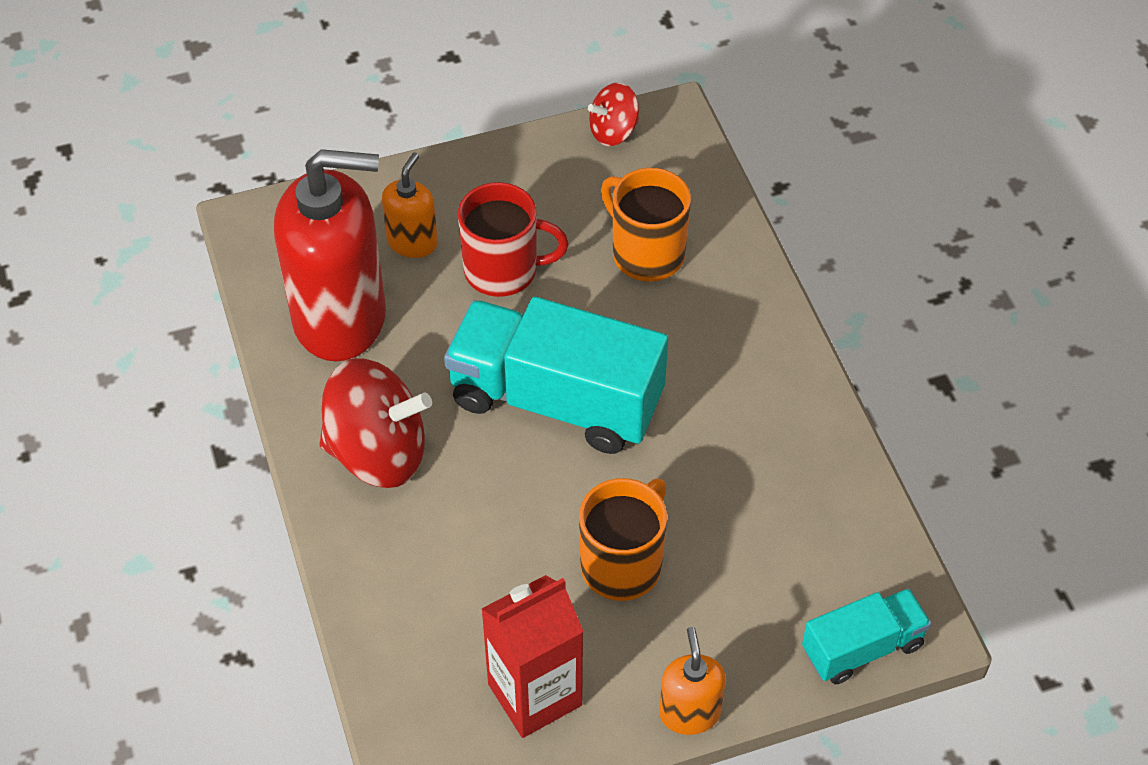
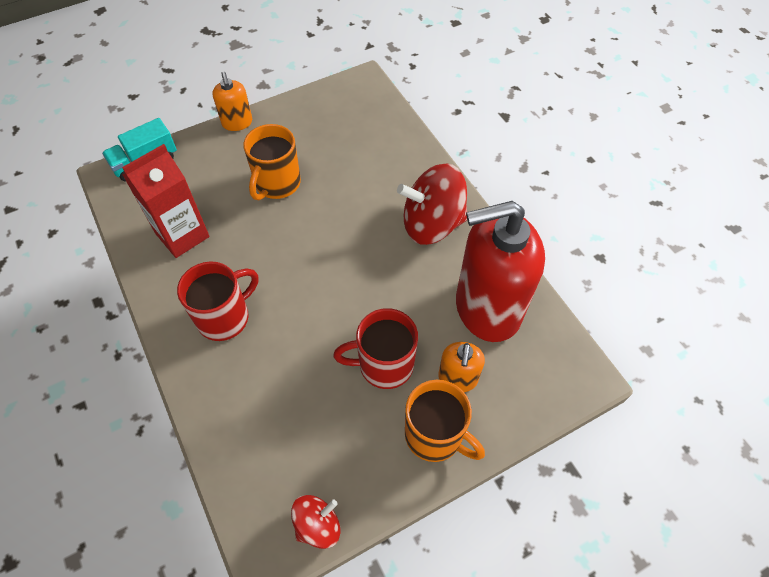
camera: 170 degrees right, 5 degrees up
(535, 694) = (315, 120): red carton -> red carton (182, 235)
(556, 400) = (329, 272): turquoise truck -> none
(646, 253) = (279, 398): orange mug -> orange mug (435, 435)
(715, 359) = (225, 317): none -> red mug

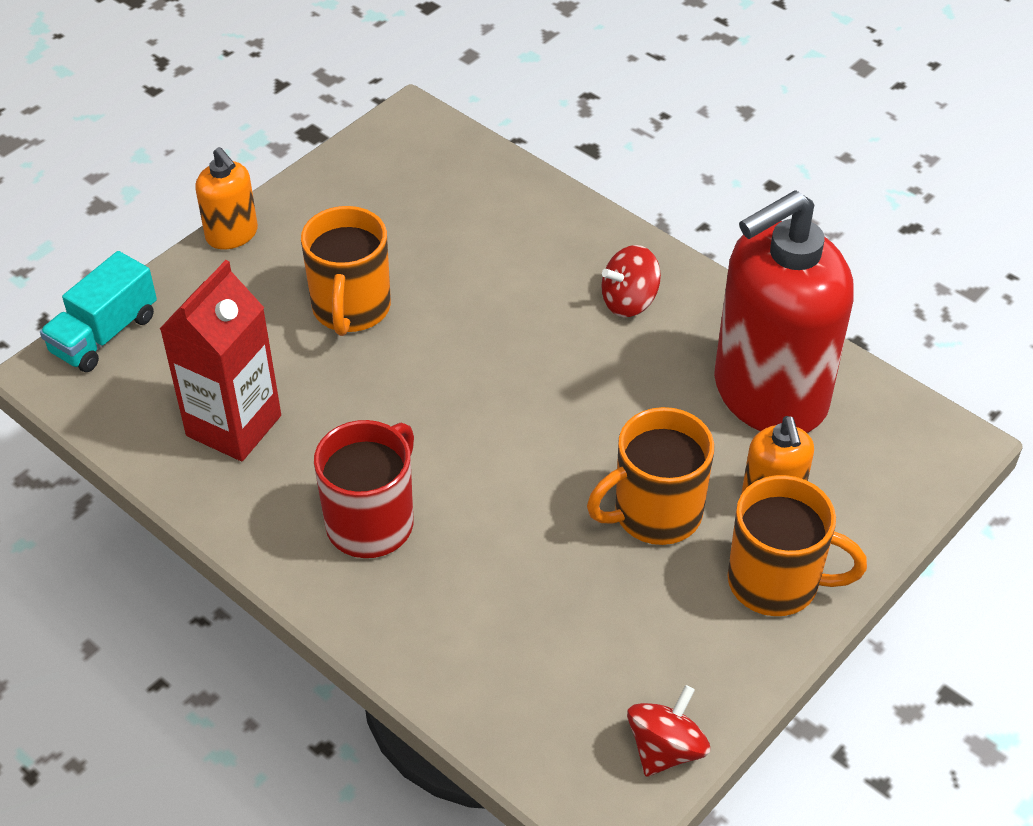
camera: 20 degrees left, 10 degrees down
(384, 365) = (655, 513): red mug -> orange mug
(432, 224) = (629, 301): red spinning top -> red spinning top, size x0.54

